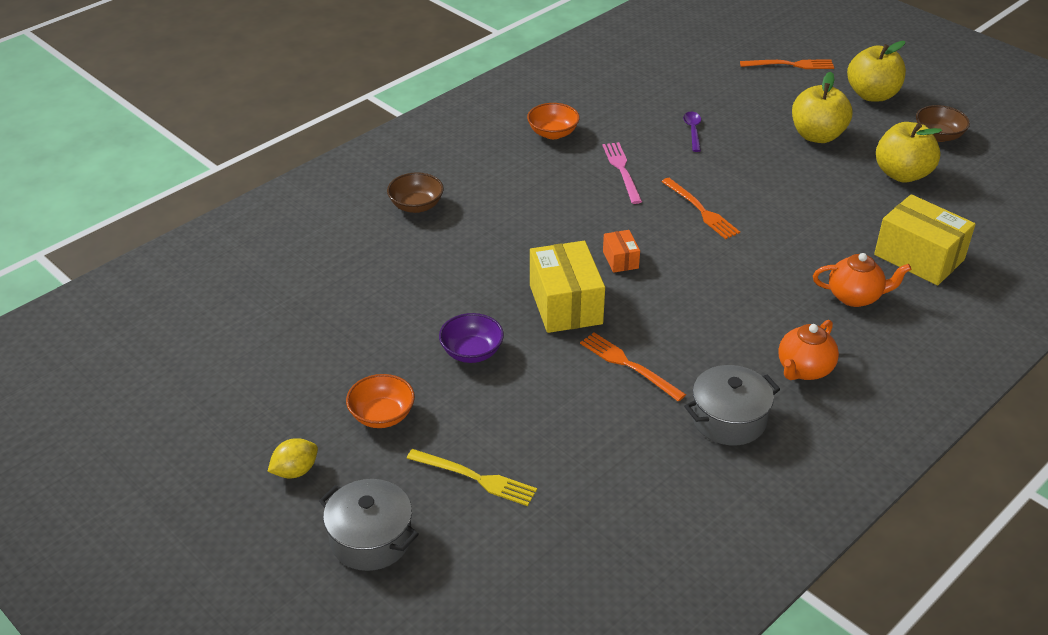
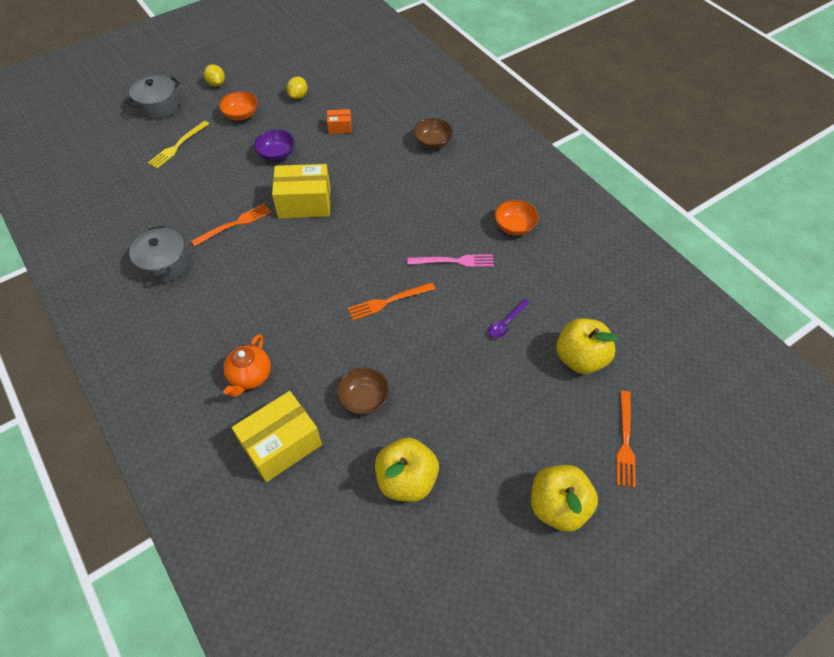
camera: 100 degrees right, 15 degrees up
(324, 356) = (298, 96): none -> yellow lemon
(620, 260) = (342, 239): orange box -> orange box (340, 127)
(693, 131) = (506, 323): purple spoon -> purple spoon turned 120 degrees clockwise
(804, 370) = (189, 318): orange teapot -> none
(817, 136) = (485, 424): yellow apple -> yellow apple (580, 358)
(938, 136) = (468, 546): brown bowl -> brown bowl (364, 399)

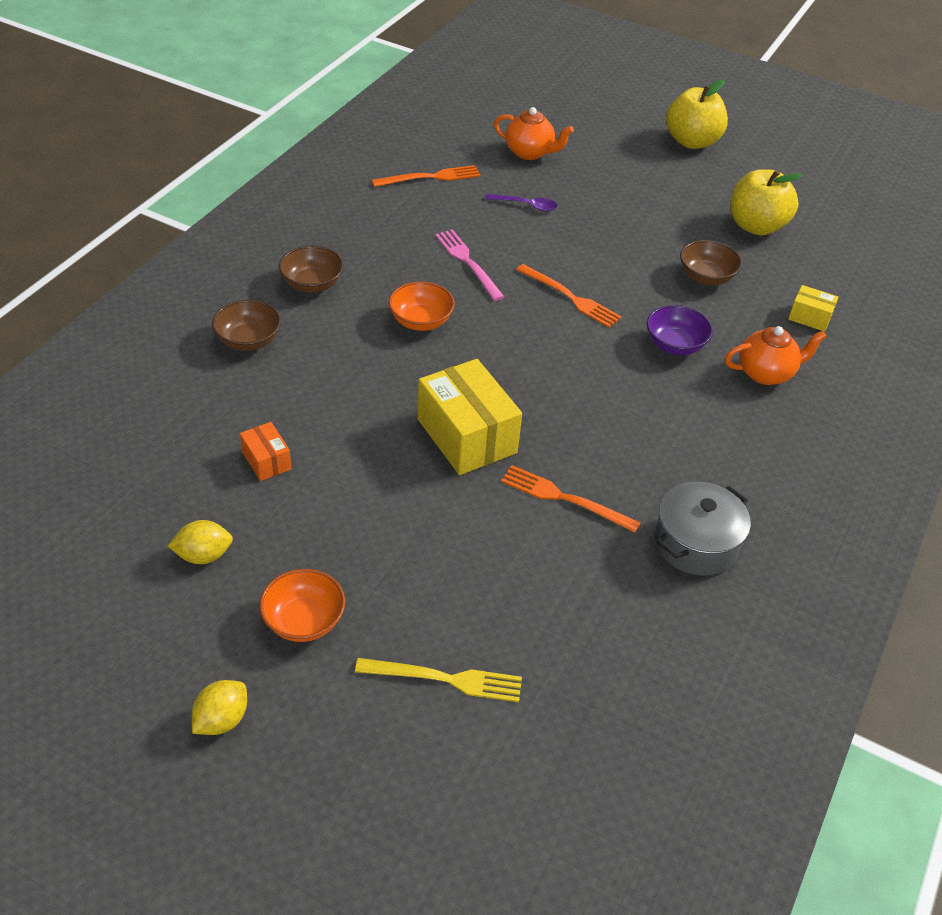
camera: 120 degrees left, 10 degrees down
(159, 106) = (349, 791): grey pot -> none
(277, 154) = (381, 516): purple bowl -> purple bowl (675, 345)
(281, 444) = (809, 317): yellow box -> yellow box, size x0.49
(469, 180) = (312, 284): none -> brown bowl
(514, 226) = (375, 228): orange bowl -> orange bowl (421, 321)
(580, 358) = (530, 153): yellow apple -> orange teapot
(625, 441) = (597, 117): orange fork -> orange fork (430, 177)

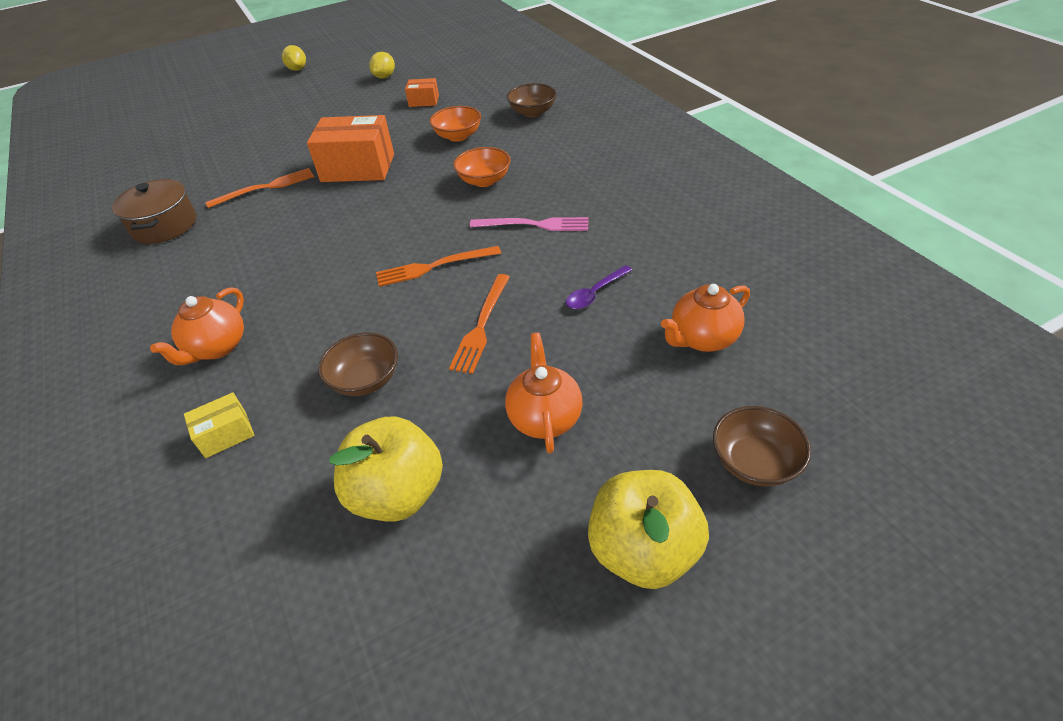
camera: 130 degrees right, 0 degrees up
(304, 621) = (314, 93): orange bowl -> orange bowl (458, 136)
(312, 284) = (571, 146): brown bowl -> brown bowl (754, 462)
(430, 177) = (689, 244): orange fork -> orange fork (481, 325)
(445, 679) = (232, 119): yellow fork -> none
(467, 436) = (358, 168): yellow box -> orange box
(652, 193) = (544, 417): none -> orange teapot
(675, 345) = (313, 304): purple bowl -> none
(696, 543) = (165, 225): grey pot -> brown pot

